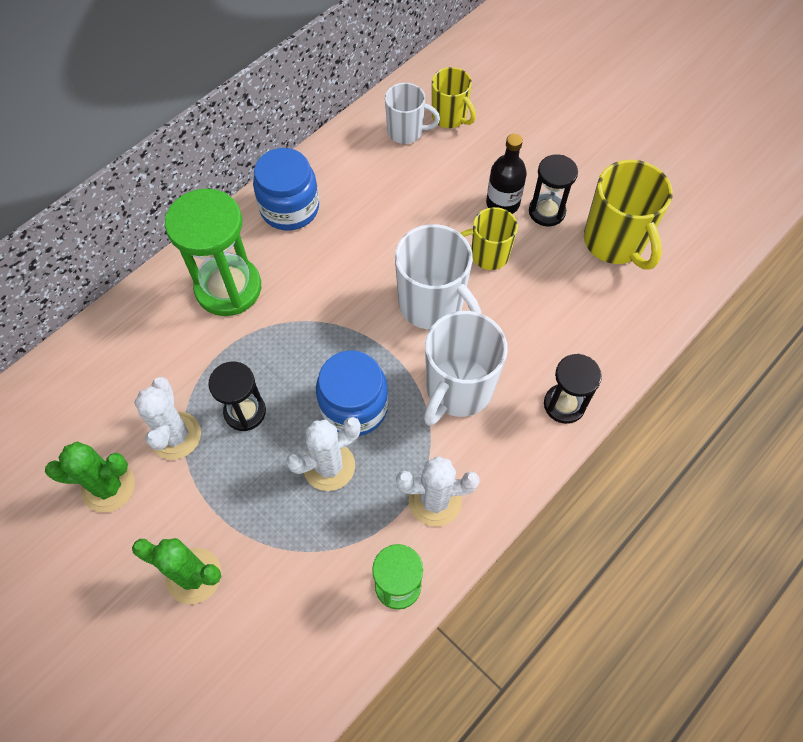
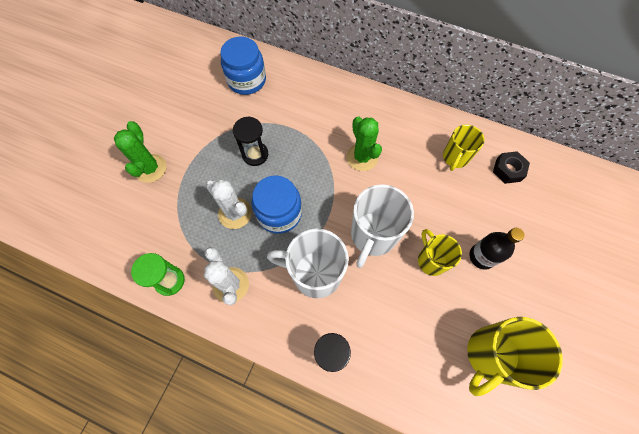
camera: 70 degrees right, 5 degrees up
(108, 487) = (189, 108): green cactus -> green cactus (362, 157)
(175, 436) = (229, 126): white cactus -> none
(228, 288) = (333, 113): green hourglass -> none
(290, 208) = (406, 123): blue jar -> blue jar (246, 80)
(406, 132) = (508, 170): white mug -> black nut
(450, 117) = (539, 194): yellow mug -> yellow mug (455, 158)
(546, 212) = (492, 292): black hourglass -> none

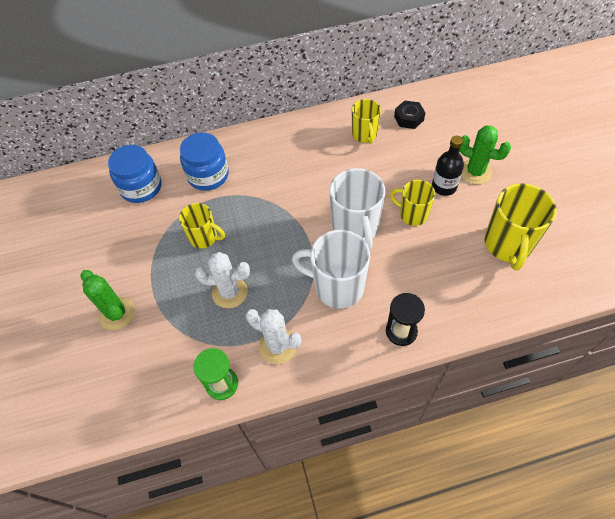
camera: 35 degrees left, 10 degrees down
(255, 154) = (204, 237): black hourglass -> yellow mug
(279, 213) = (267, 265): blue jar -> blue jar (208, 175)
(315, 274) = (337, 287): white mug -> white mug turned 45 degrees clockwise
(362, 157) = (295, 180): green cactus -> green cactus (475, 172)

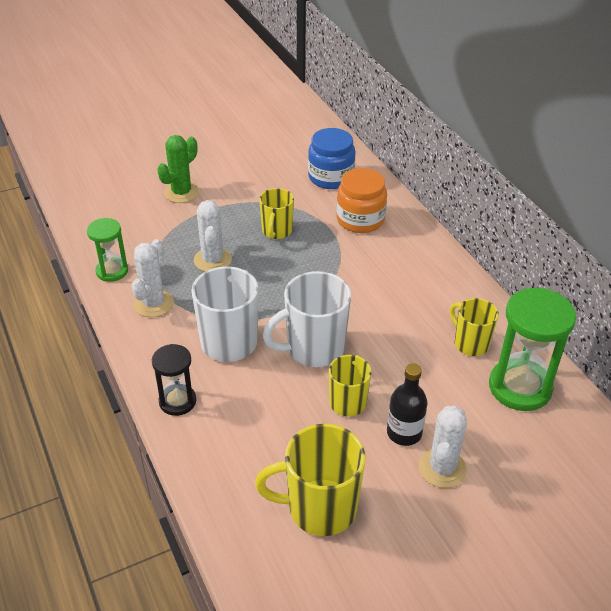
camera: 75 degrees right, 15 degrees down
(208, 175) = (360, 219): blue jar -> orange jar
(364, 135) = (470, 343): yellow mug -> yellow mug turned 75 degrees clockwise
(409, 118) = (520, 387): black nut -> green hourglass
(475, 172) = (442, 468): green cactus -> white cactus

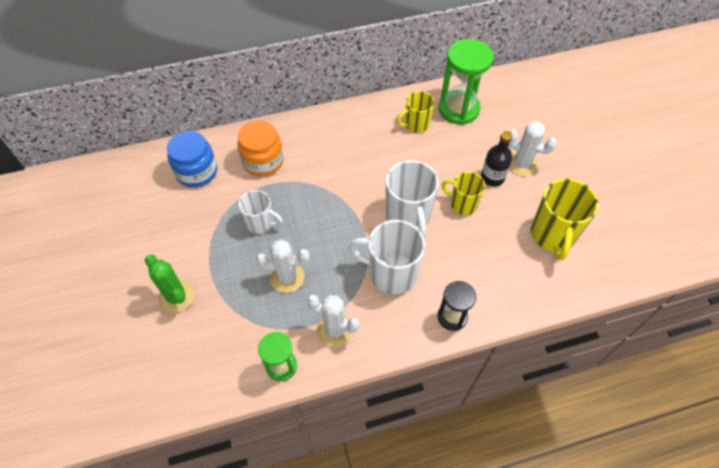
camera: 80 degrees left, 15 degrees up
(276, 231) = (261, 223): yellow mug -> white mug

